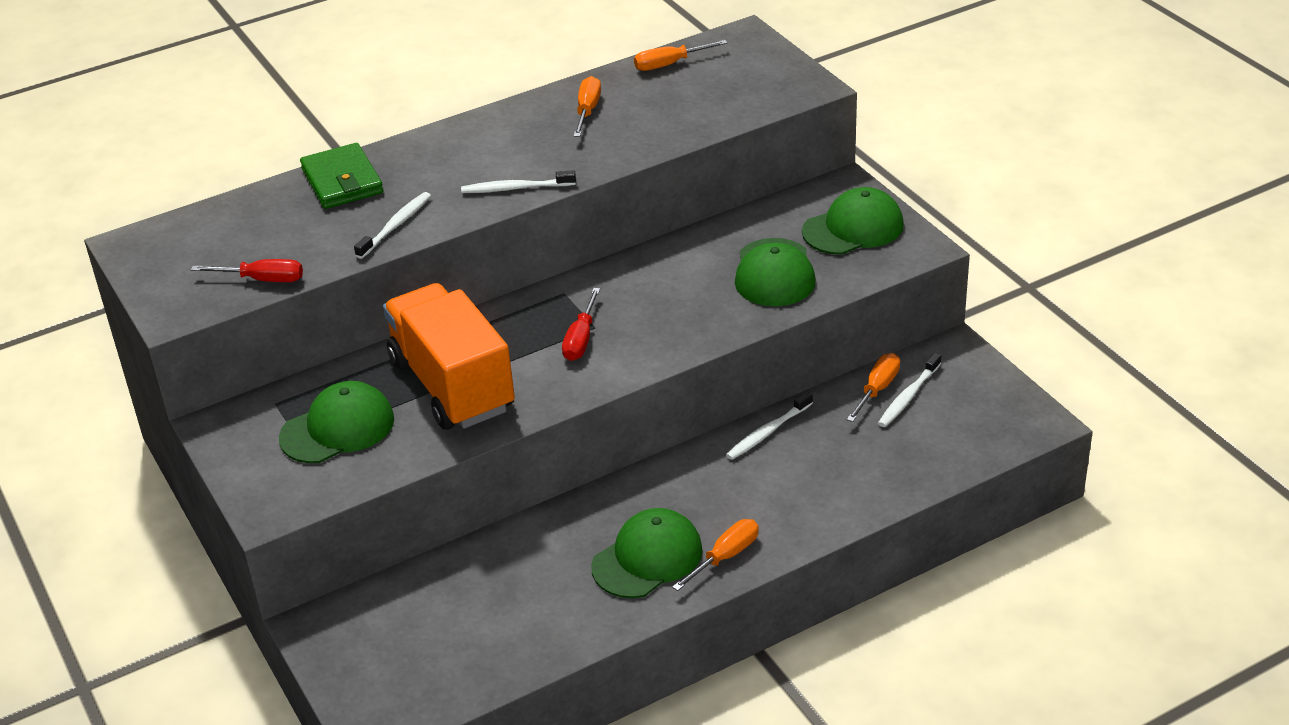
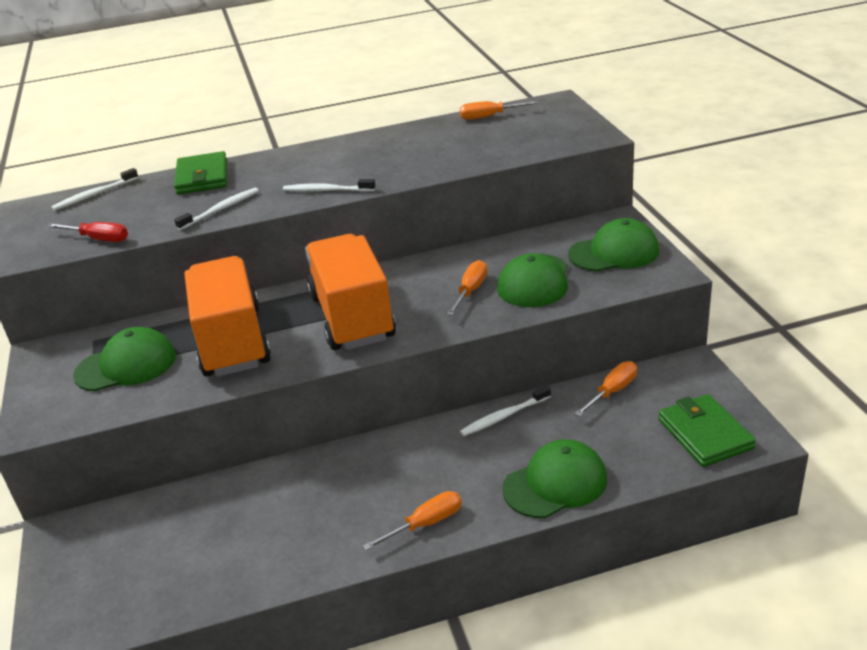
camera: 15 degrees right, 5 degrees down
(581, 340) = (351, 317): red screwdriver -> orange truck
(587, 110) = (411, 142): orange screwdriver -> orange screwdriver (471, 290)
(647, 558) = (357, 514): green cap -> green cap (555, 483)
(908, 396) = (639, 401): white toothbrush -> white toothbrush (94, 195)
(986, 424) = (705, 434): none -> green wallet

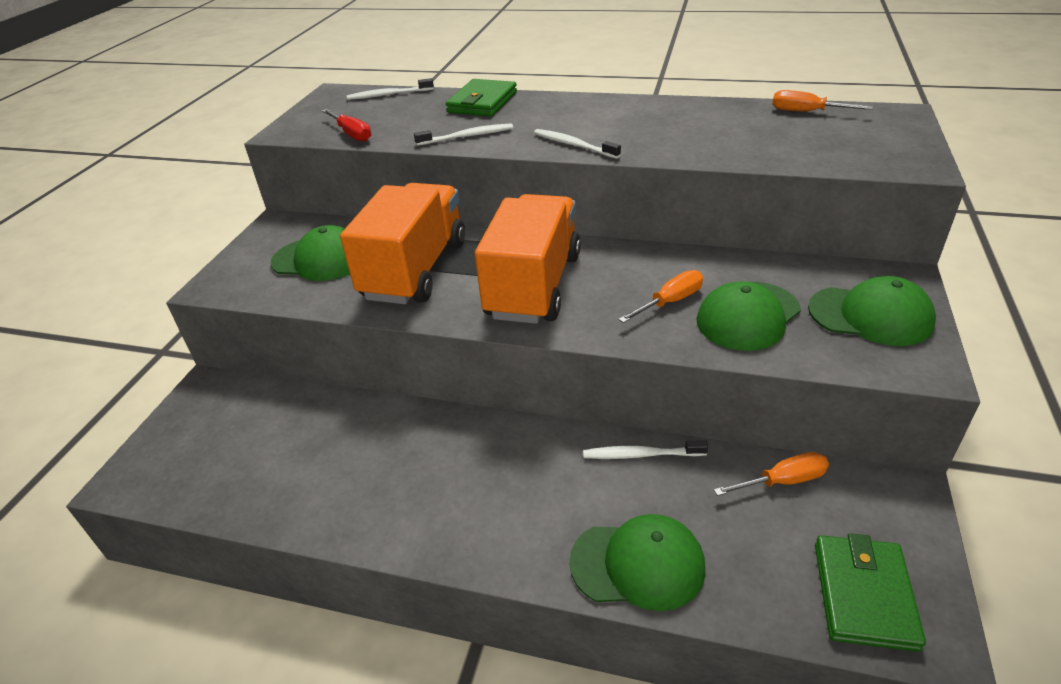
camera: 30 degrees right, 5 degrees up
(426, 523) = (476, 539): orange screwdriver -> none

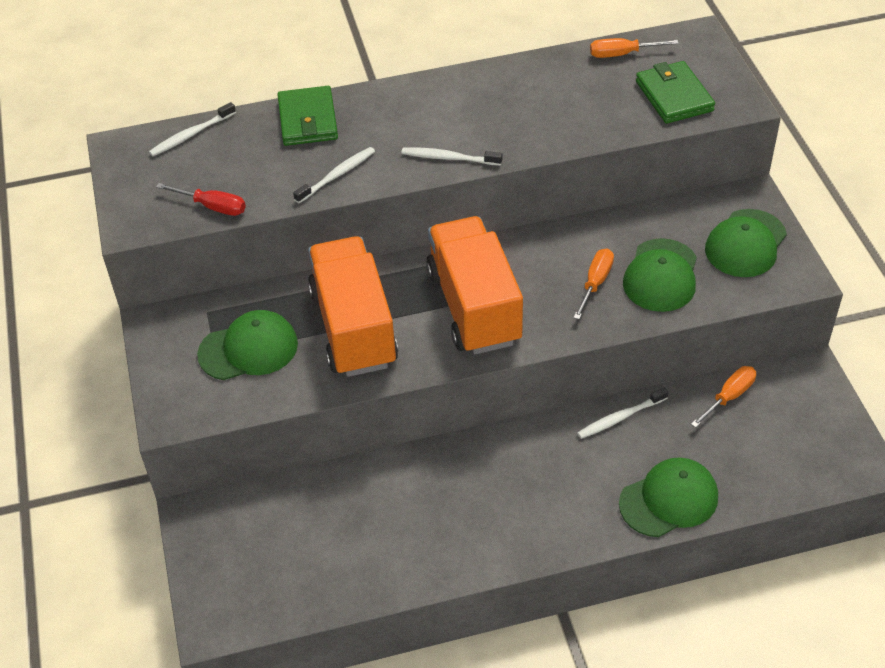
camera: 30 degrees left, 10 degrees up
(864, 595) = (815, 455): green wallet -> green wallet (674, 96)
(870, 316) = (745, 244): green cap -> green cap turned 135 degrees clockwise

